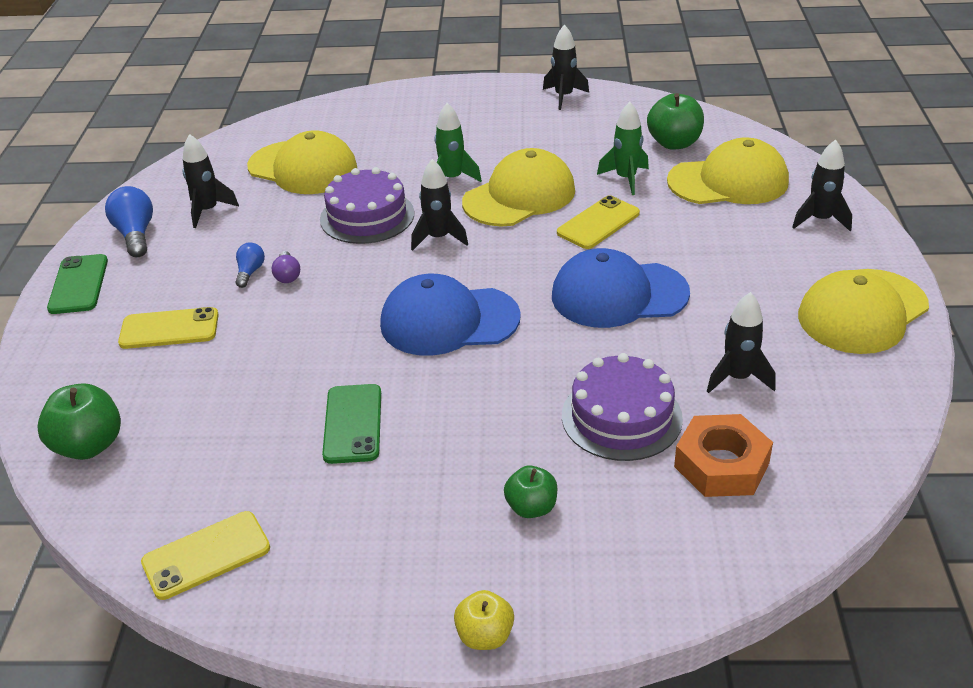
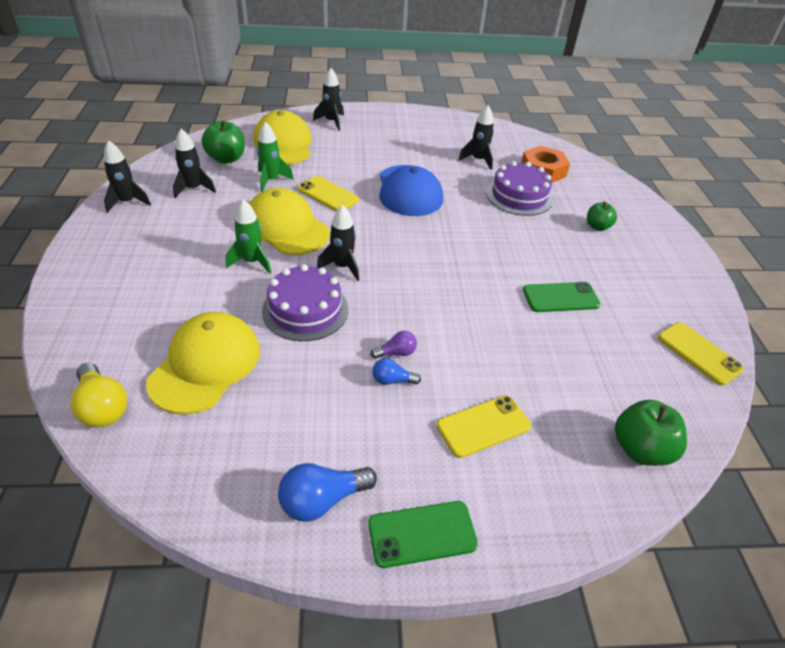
camera: 100 degrees left, 5 degrees up
(169, 329) = (483, 426): yellow phone -> yellow phone turned 75 degrees clockwise
(208, 211) = (279, 436): black rocket -> black rocket (193, 189)
(270, 129) = (102, 407): none -> yellow light bulb
(449, 321) = (445, 259): blue cap -> none
(485, 636) = (683, 241): yellow apple -> none
(862, 312) = (417, 122): yellow cap -> none

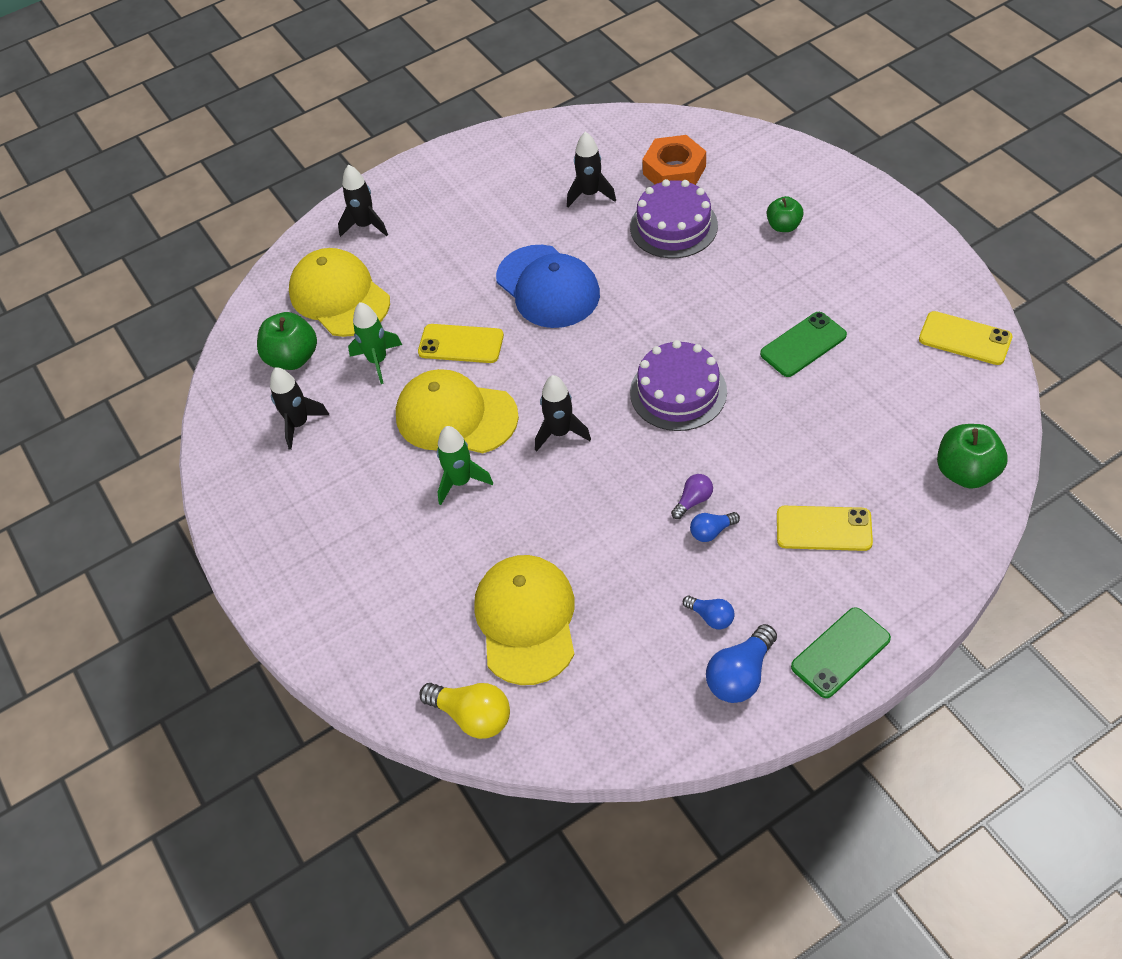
camera: 20 degrees left, 10 degrees up
(127, 202) = (242, 486): black rocket -> none
(305, 310) = (567, 505): purple cake -> purple cake (678, 392)
(338, 440) = (711, 617): none -> blue light bulb
(483, 426) = (823, 529): yellow phone -> yellow phone turned 60 degrees clockwise

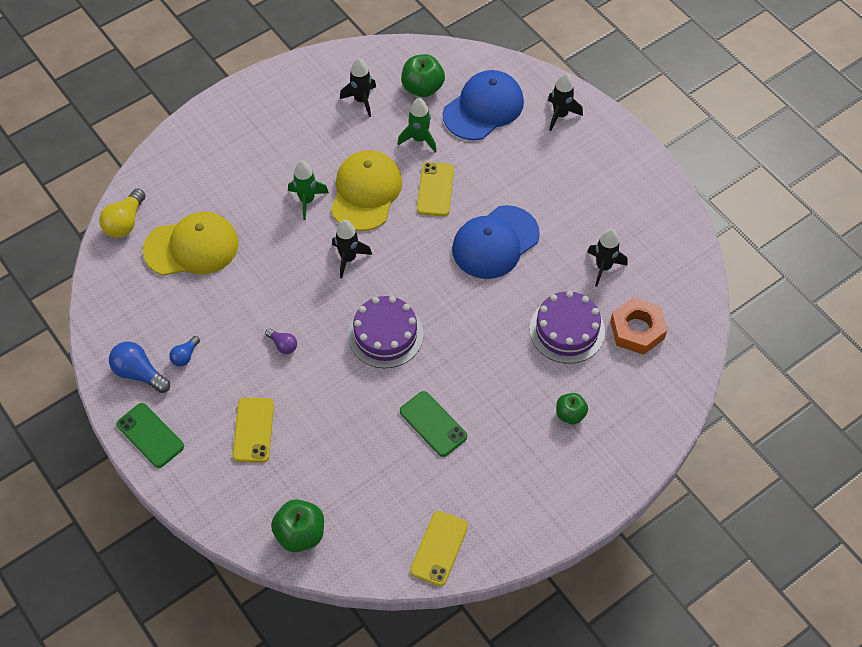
camera: 80 degrees right, 5 degrees up
(339, 296) = (483, 108): yellow cap -> blue cap
(711, 531) = (255, 356): blue light bulb -> none

